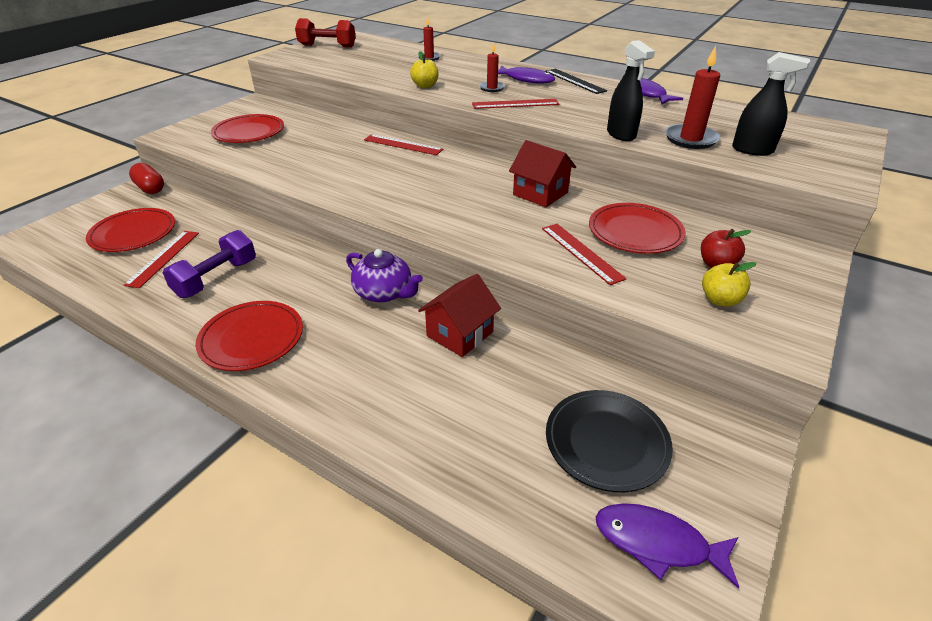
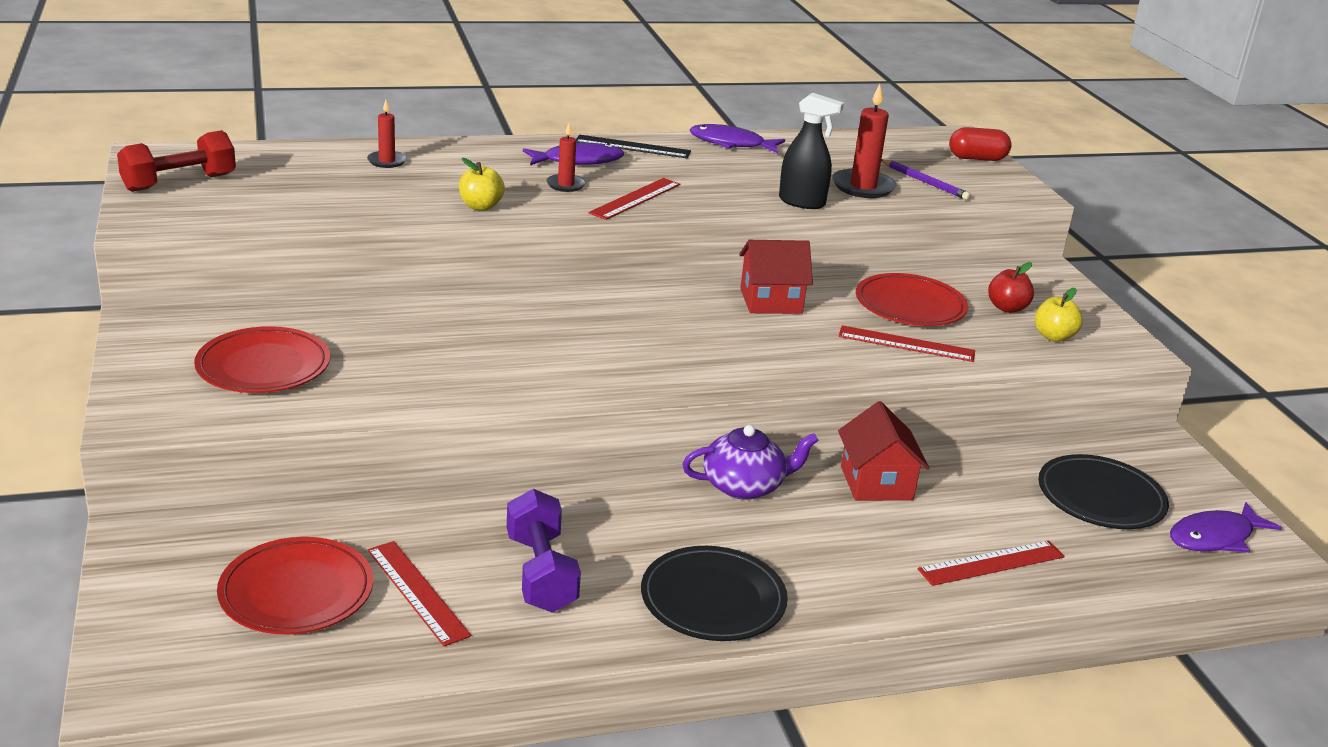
camera: 50 degrees left, 10 degrees down
(150, 188) = (163, 529): red capsule -> red capsule (977, 158)
(252, 339) = (713, 599): red plate -> black plate
(403, 145) = (517, 302): red ruler -> red ruler (991, 563)
(752, 150) = (924, 182): black spray bottle -> purple pencil

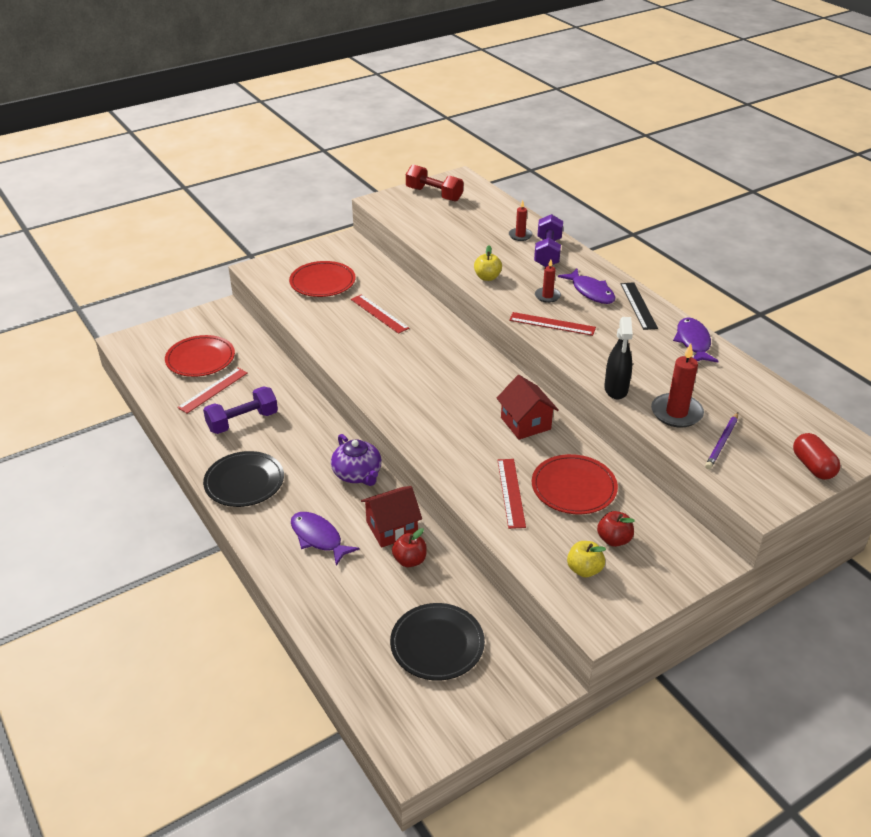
camera: 75 degrees right, 10 degrees up
(454, 158) = (547, 253): none -> purple dumbbell
(945, 483) = (410, 560): none -> red apple
(991, 563) = (328, 591): red ruler -> red ruler (379, 313)
(1214, 537) = (418, 715): purple fish -> purple fish (318, 538)

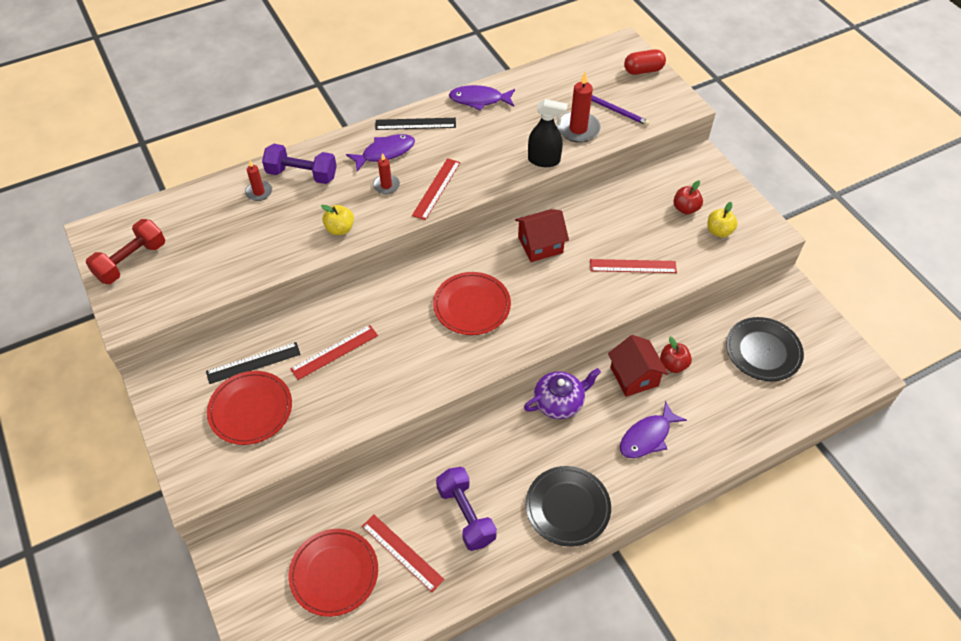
camera: 85 degrees left, 15 degrees up
(366, 278) = (253, 363): none -> black ruler
(573, 487) = (626, 224): red plate -> red plate (472, 306)

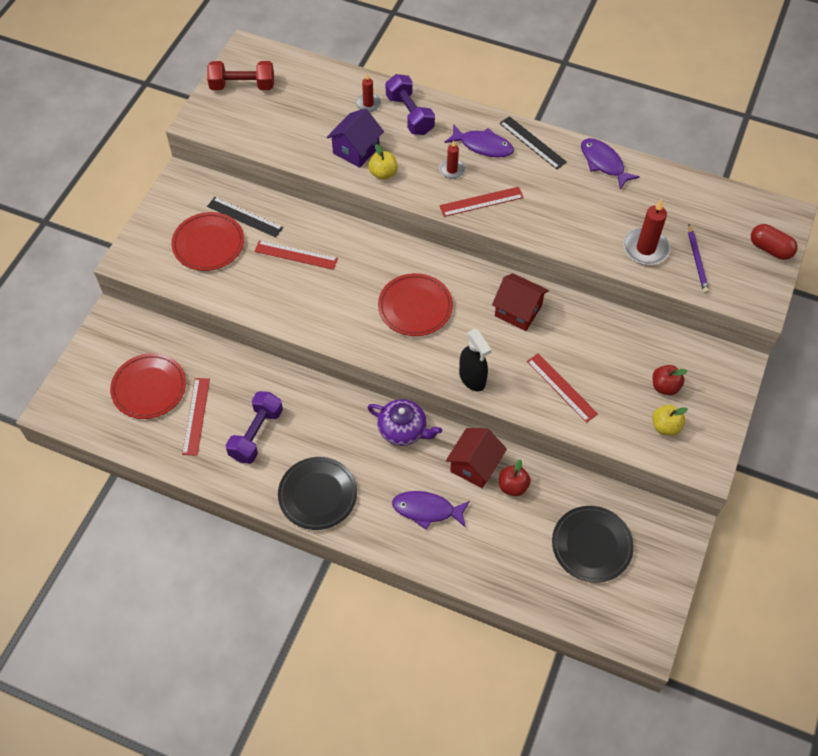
camera: 50 degrees right, 5 degrees up
(295, 230) = (356, 150): none -> purple house
(544, 160) = (585, 248): black spray bottle -> black spray bottle (472, 378)

